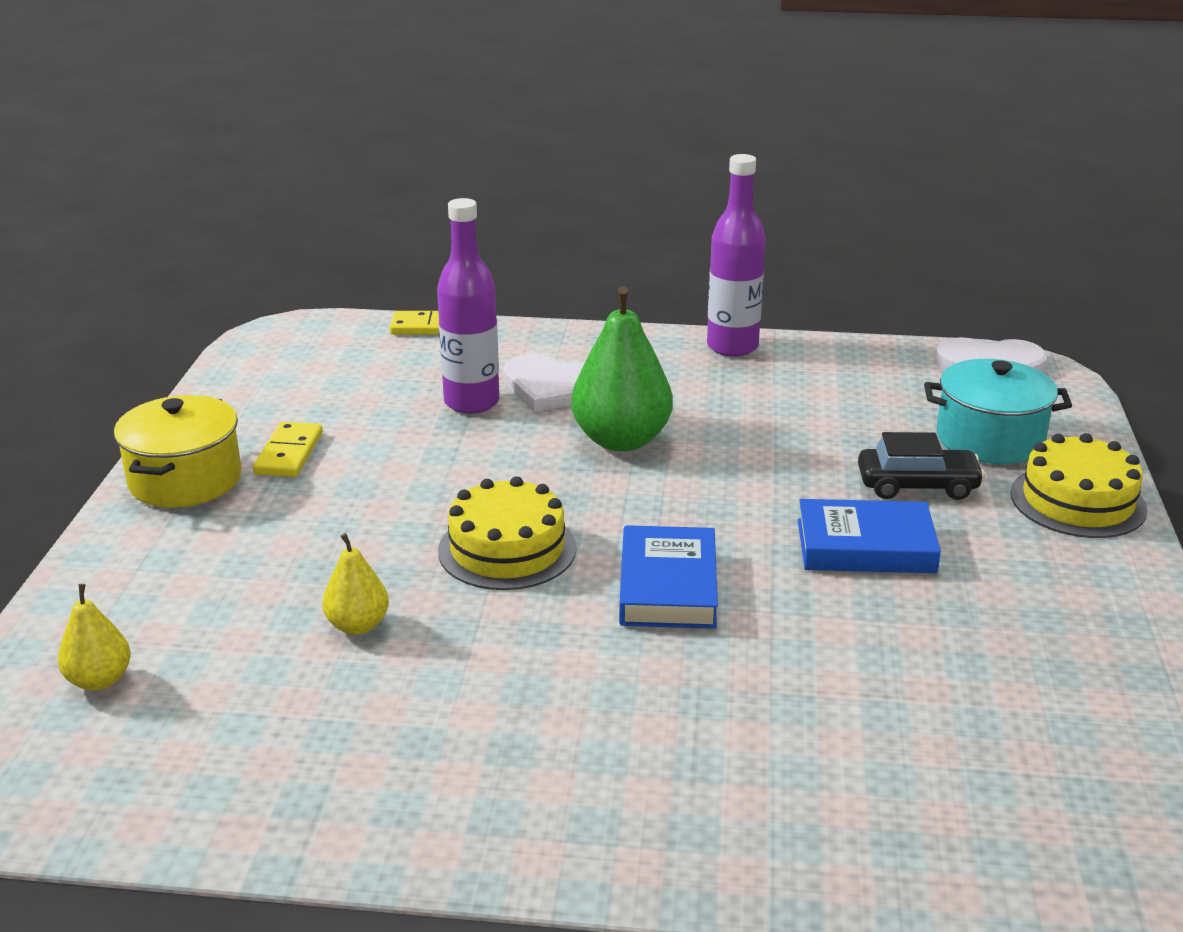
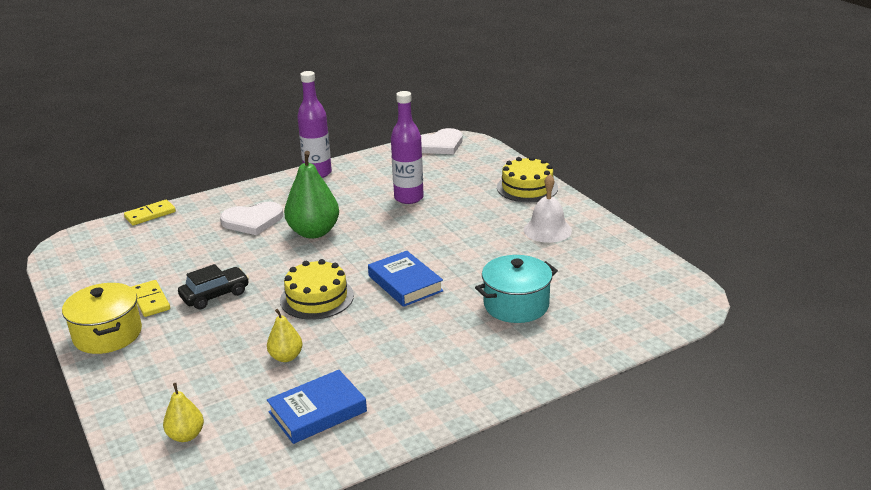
camera: 35 degrees left, 0 degrees up
(471, 402) = (219, 242): purple bottle -> purple bottle (409, 198)
(865, 546) = (466, 236): blue book -> blue book (317, 412)
(917, 485) = (461, 204): black car -> black car (215, 295)
(989, 439) = (470, 175): turquoise pot -> turquoise pot (516, 305)
(1033, 597) = (547, 230): none -> white bell

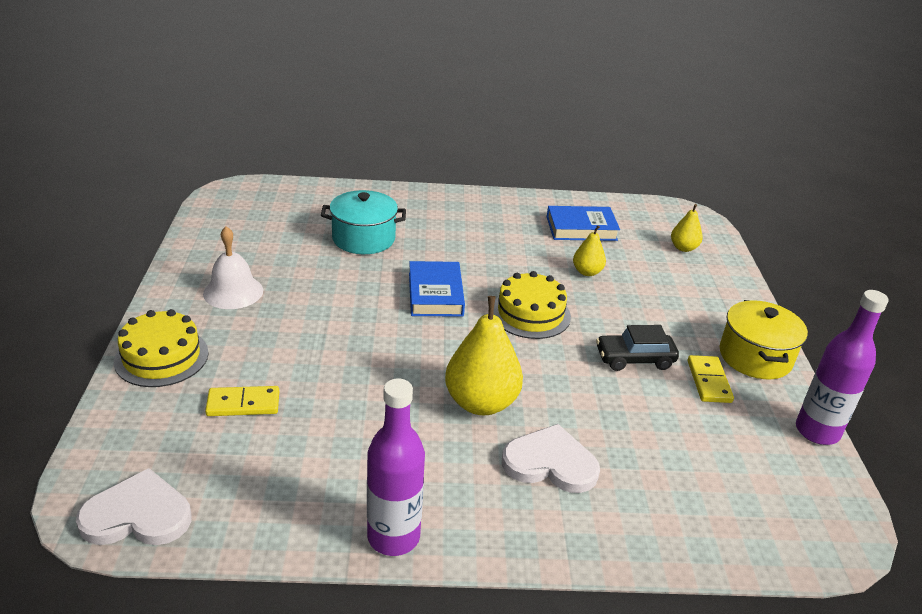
camera: 155 degrees left, 5 degrees up
(150, 214) = (707, 556): yellow domino -> yellow domino (243, 404)
(314, 232) = (481, 403): green pear -> yellow pear
(409, 198) = (317, 408): purple bottle -> purple bottle (817, 431)

